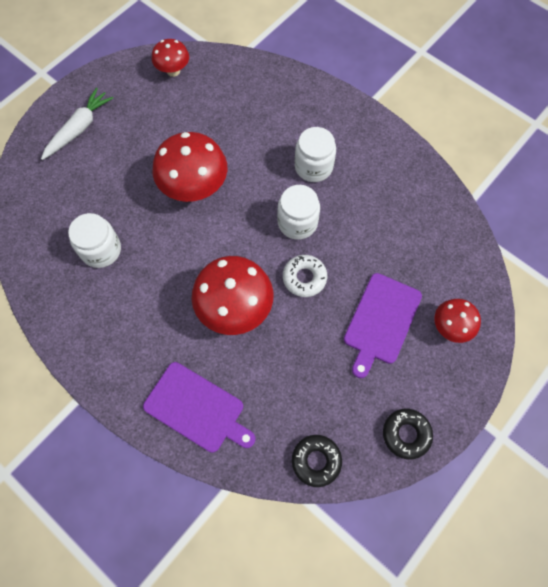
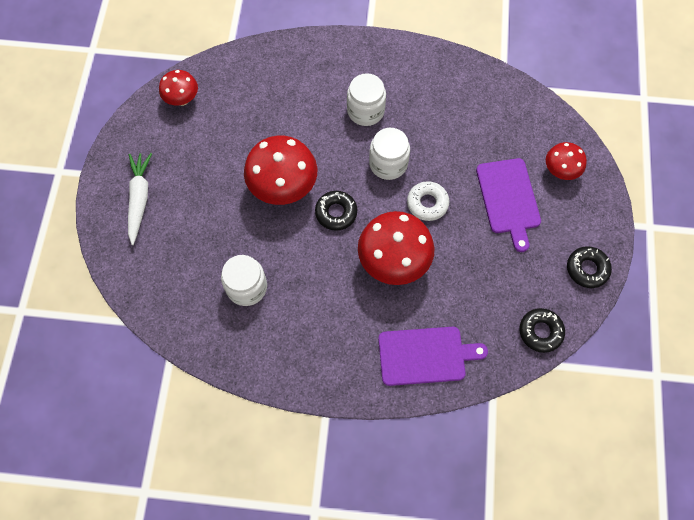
camera: 35 degrees left, 0 degrees up
(220, 236) = (336, 213): none -> black donut

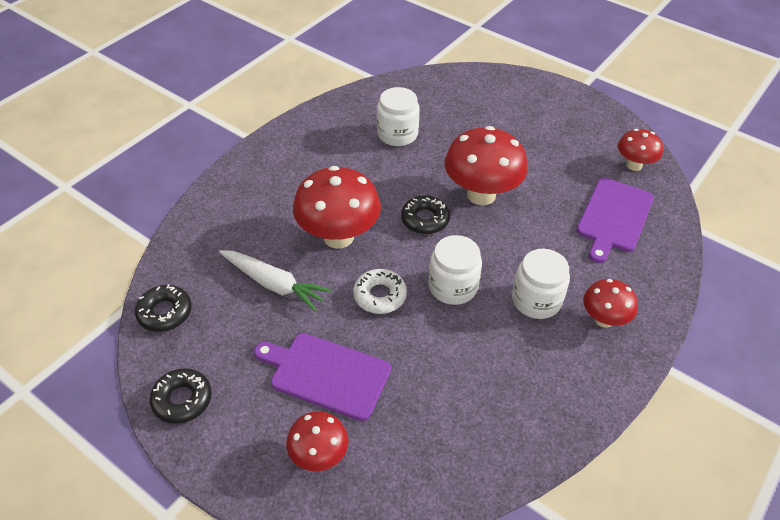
camera: 120 degrees right, 20 degrees down
(139, 199) = (533, 105): white carrot -> white carrot (274, 284)
(356, 69) = (603, 319): none -> red mushroom
(425, 355) = (231, 215): purple cutting board -> purple cutting board (614, 217)

